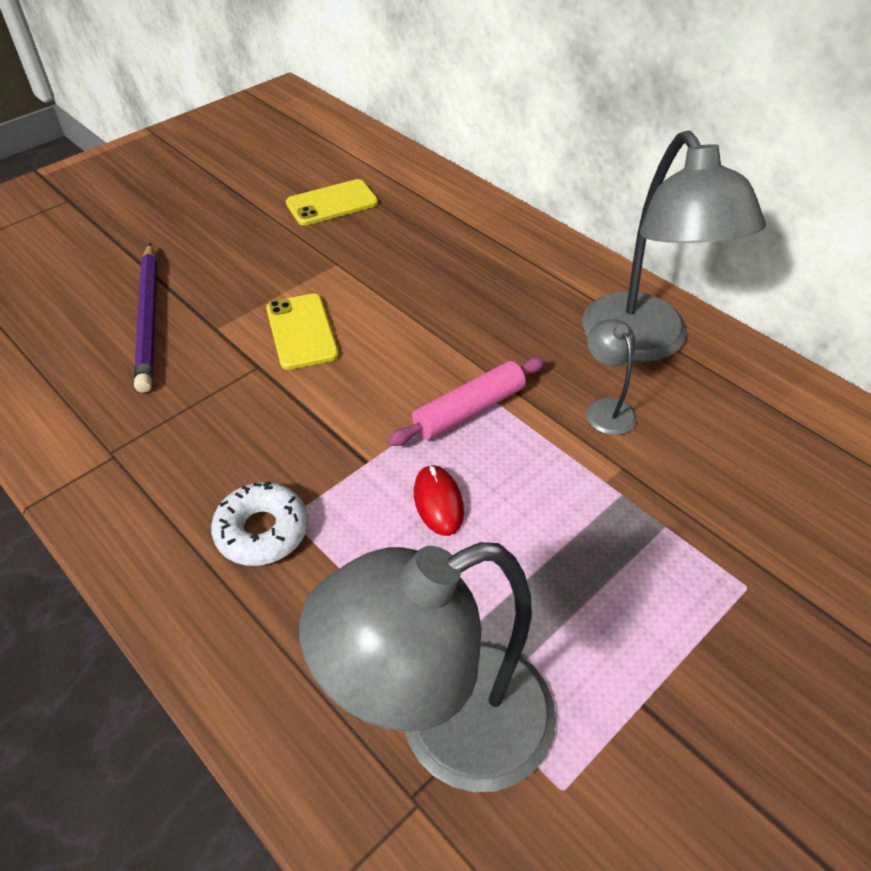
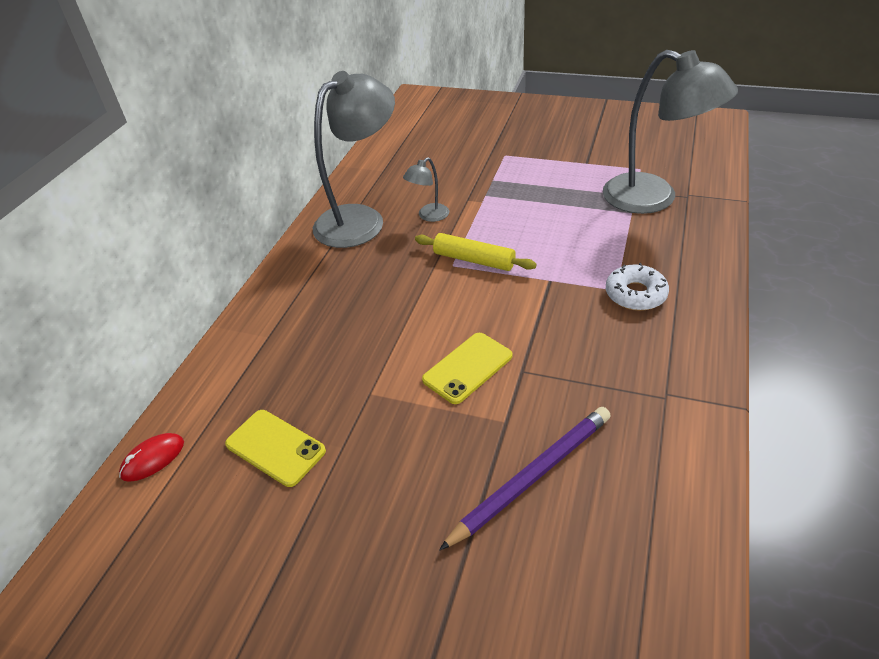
camera: 115 degrees left, 5 degrees down
(438, 502) = (549, 244): red mouse -> red mouse (153, 459)
(469, 410) = (474, 260): pink rolling pin -> yellow rolling pin

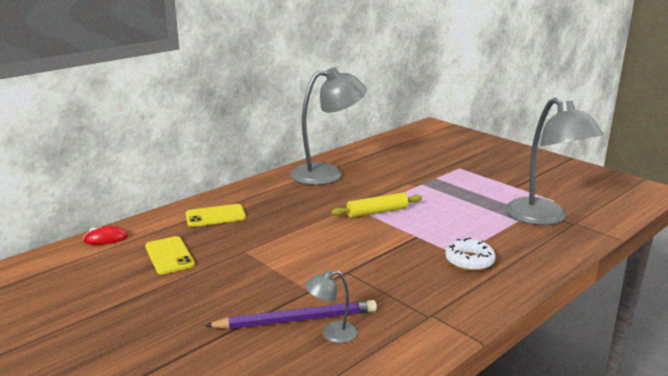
camera: 25 degrees right, 20 degrees down
(429, 216) = (372, 184): grey lamp -> grey lamp (332, 334)
(467, 368) = (314, 259): yellow phone -> yellow phone (215, 216)
(474, 260) = (377, 212): yellow rolling pin -> yellow rolling pin turned 75 degrees counterclockwise

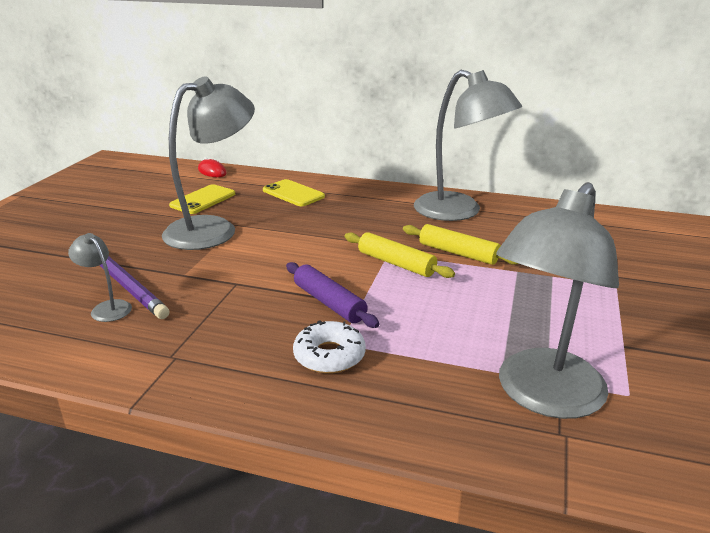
camera: 60 degrees right, 5 degrees up
(240, 262) = (213, 229): none -> grey lamp
(383, 191) = (458, 253): none -> yellow rolling pin
(407, 246) = (329, 303): none -> purple rolling pin

